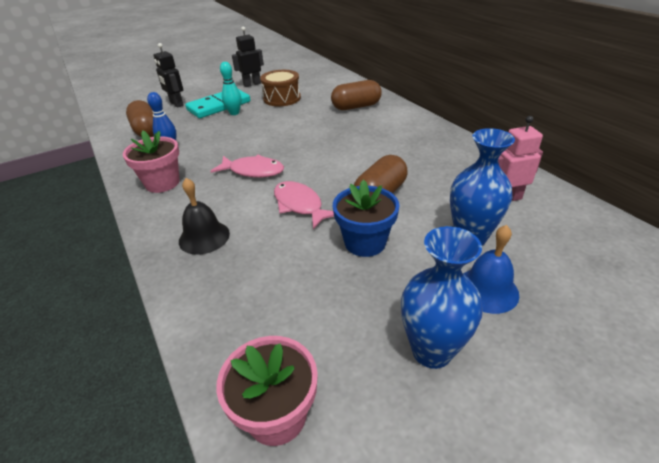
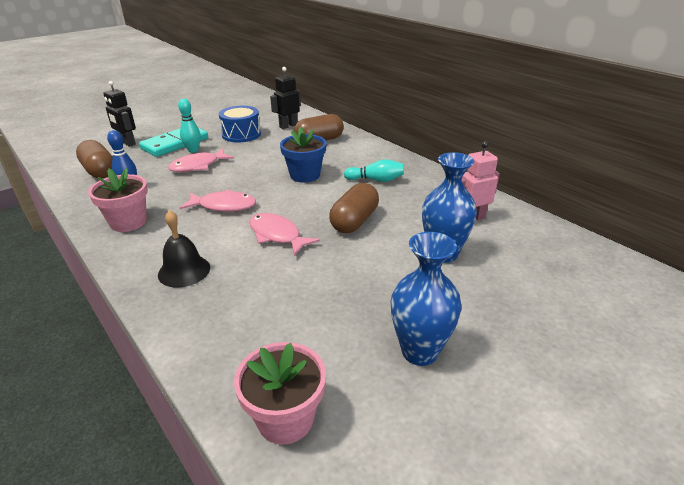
camera: 10 degrees left, 5 degrees down
(236, 129) = (198, 166): none -> pink fish
(252, 84) = (207, 121): black robot -> black robot (288, 126)
(282, 98) = (241, 134): brown drum -> blue drum
(365, 242) = (346, 265): blue flower pot -> blue flower pot (305, 175)
(408, 151) = (376, 180): none -> turquoise bowling pin
(487, 290) = (463, 297): blue bell -> none

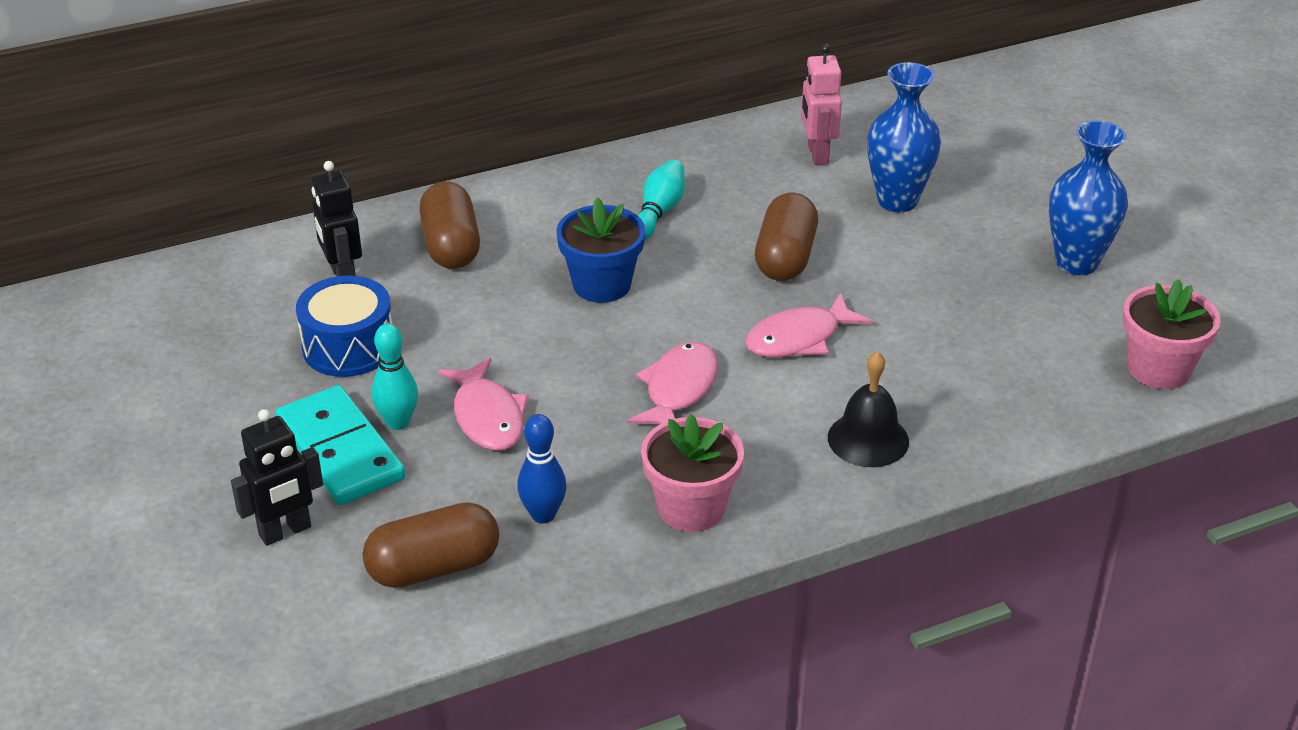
camera: 75 degrees left, 5 degrees up
(354, 221) = (785, 258): brown capsule -> brown capsule turned 60 degrees clockwise

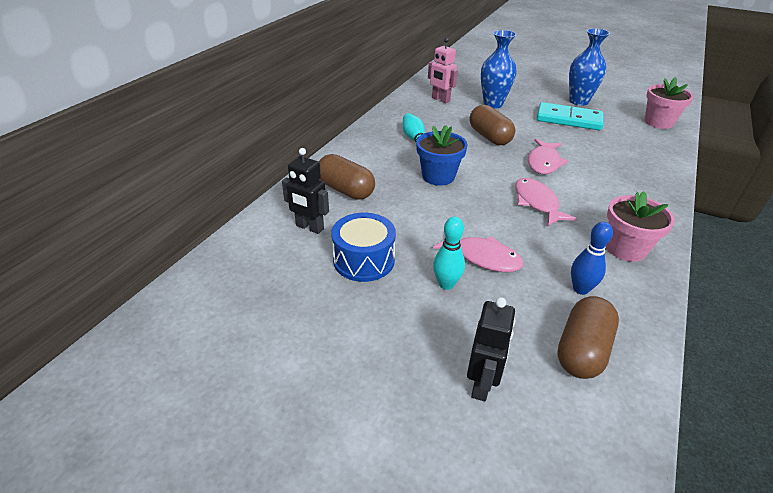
camera: 40 degrees left, 0 degrees up
(340, 450) = (440, 317): turquoise domino -> turquoise domino (568, 119)
(868, 439) = (629, 186): black bell -> none

